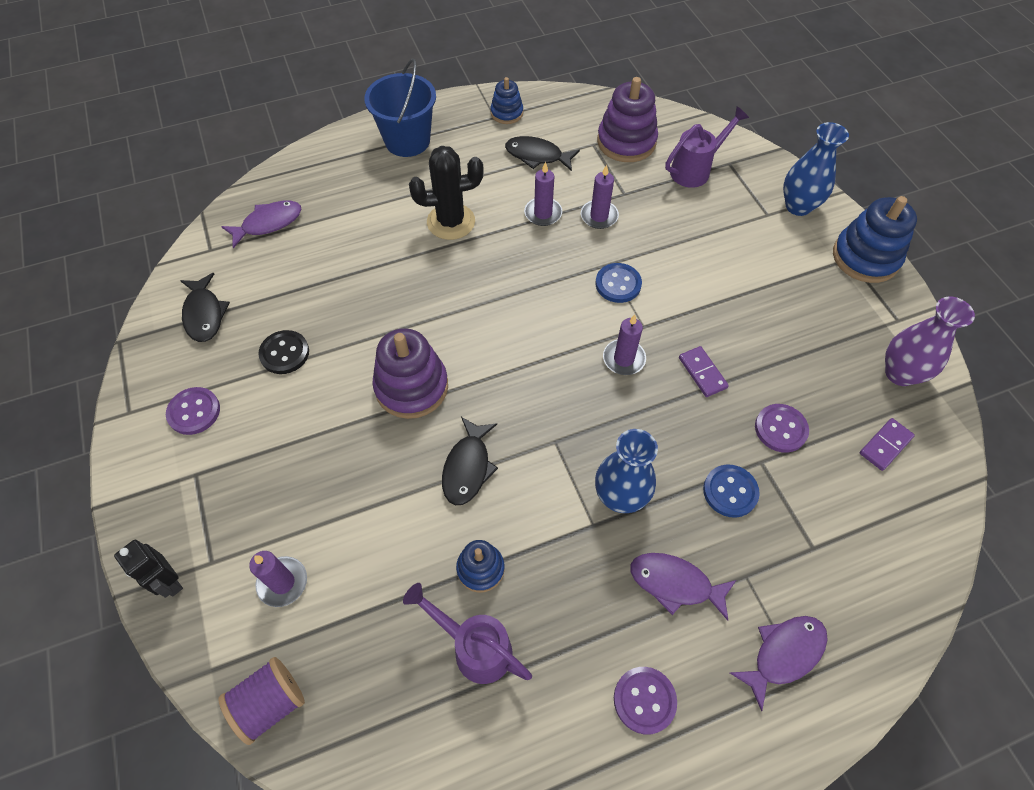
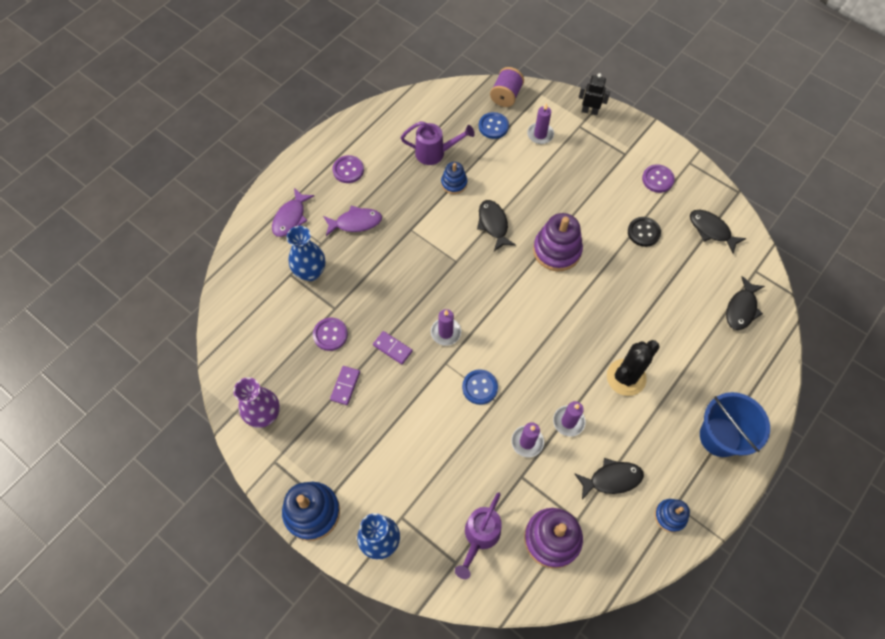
camera: 150 degrees right, 5 degrees up
(268, 223) = (741, 309): purple fish -> black fish
(620, 496) = (404, 250): blue vase -> blue vase (310, 272)
(730, 491) = (346, 282): blue button -> blue button (493, 126)
(885, 445) = (264, 356): purple domino -> purple domino (345, 386)

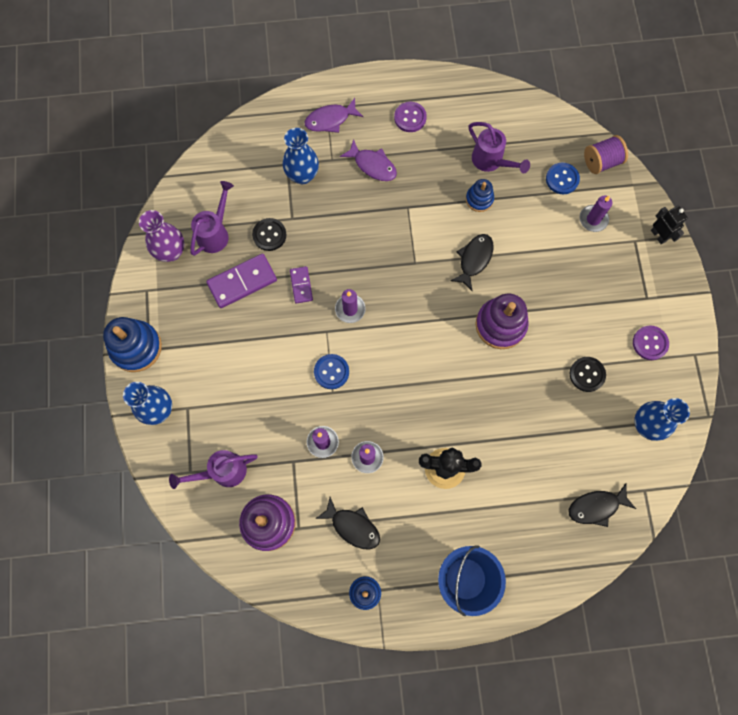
camera: 45 degrees right, 10 degrees up
(286, 369) = (216, 232): none -> purple watering can
(330, 334) = (269, 235): purple button -> black button
(345, 386) = (242, 282): purple domino -> purple domino, size x1.76
(711, 230) = (646, 425): black fish -> blue vase

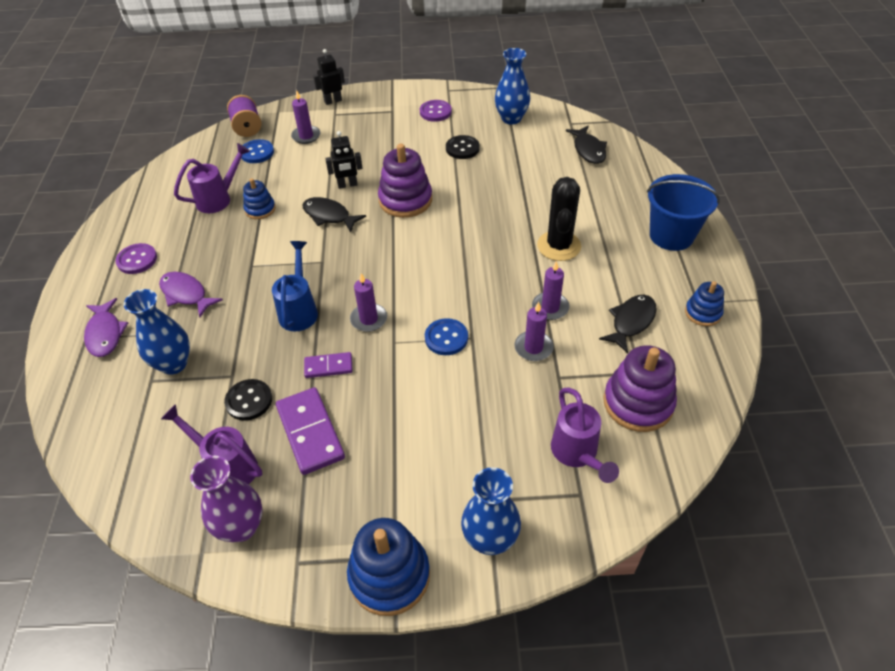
camera: 85 degrees left, 25 degrees down
(358, 254) = (299, 310): none -> blue watering can
(372, 165) = (186, 294): purple fish -> purple fish turned 90 degrees counterclockwise
(519, 269) = (347, 185): none -> black robot

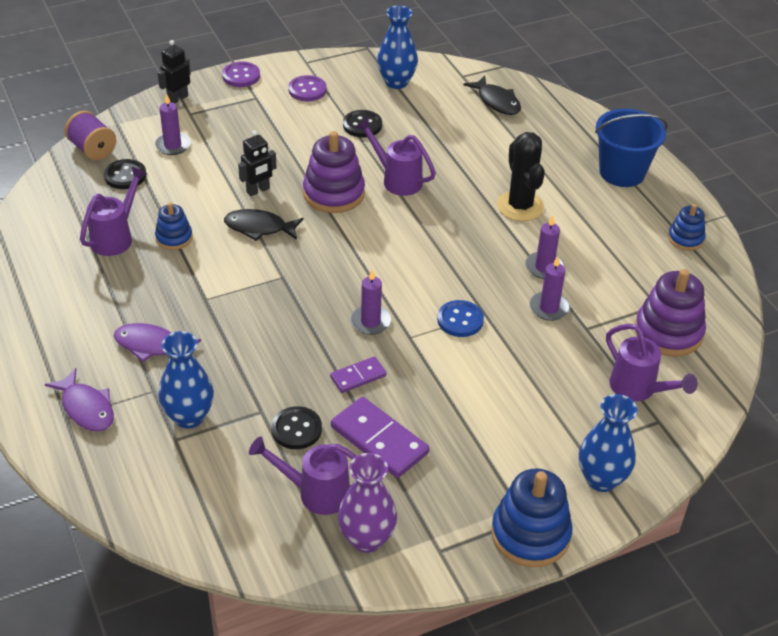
camera: 25 degrees left, 5 degrees down
(137, 260) = (65, 324): purple button -> purple button (241, 76)
(257, 152) = (125, 176): blue button -> black button
(299, 310) = (291, 330): blue watering can -> none
(464, 199) = (396, 179): none -> purple watering can
(631, 322) = (626, 262): black fish -> none

